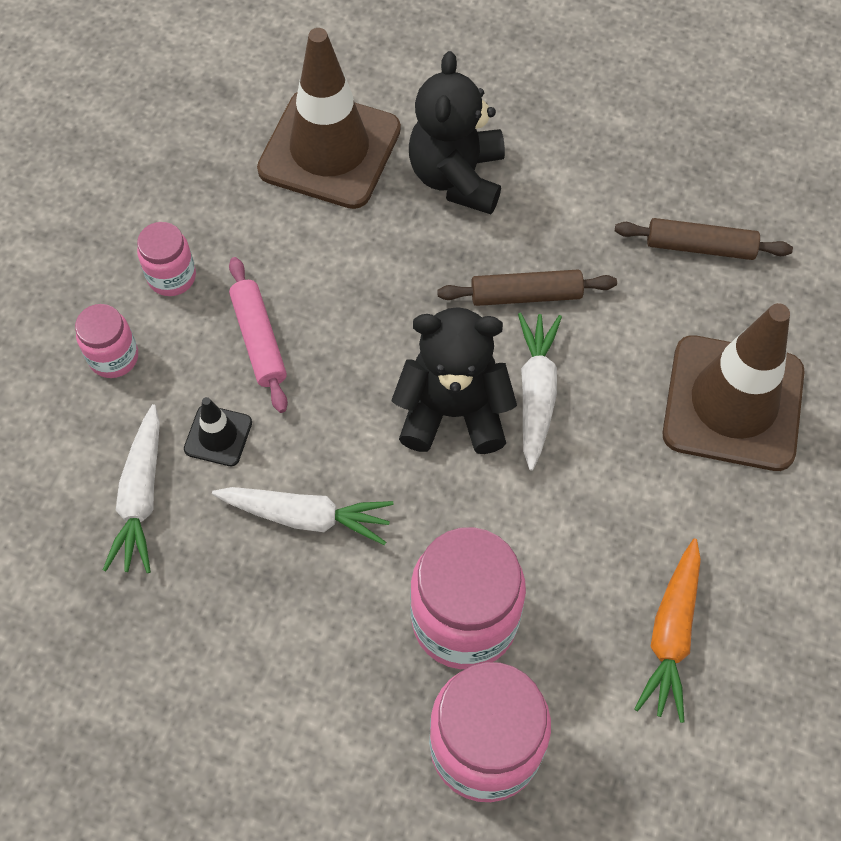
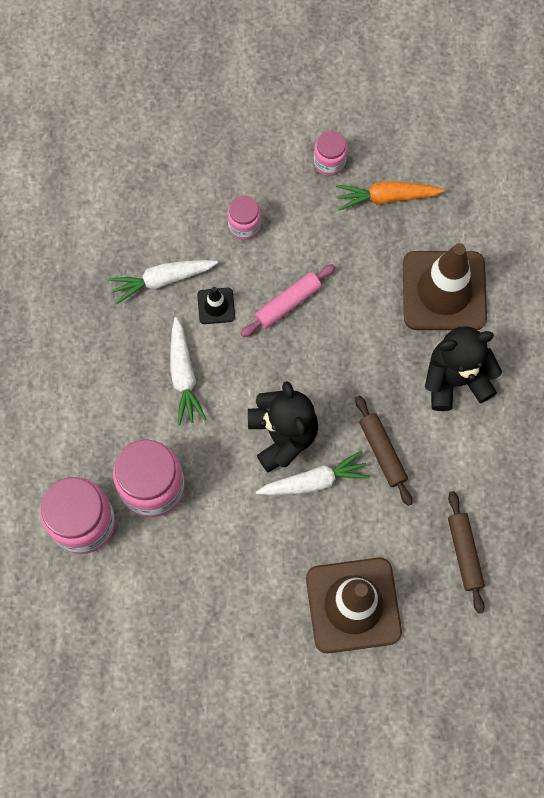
camera: 70 degrees right, 10 degrees up
(172, 277) = (311, 235): pink jar -> pink jar (329, 162)
(671, 634) = (184, 608): orange carrot -> orange carrot (387, 197)

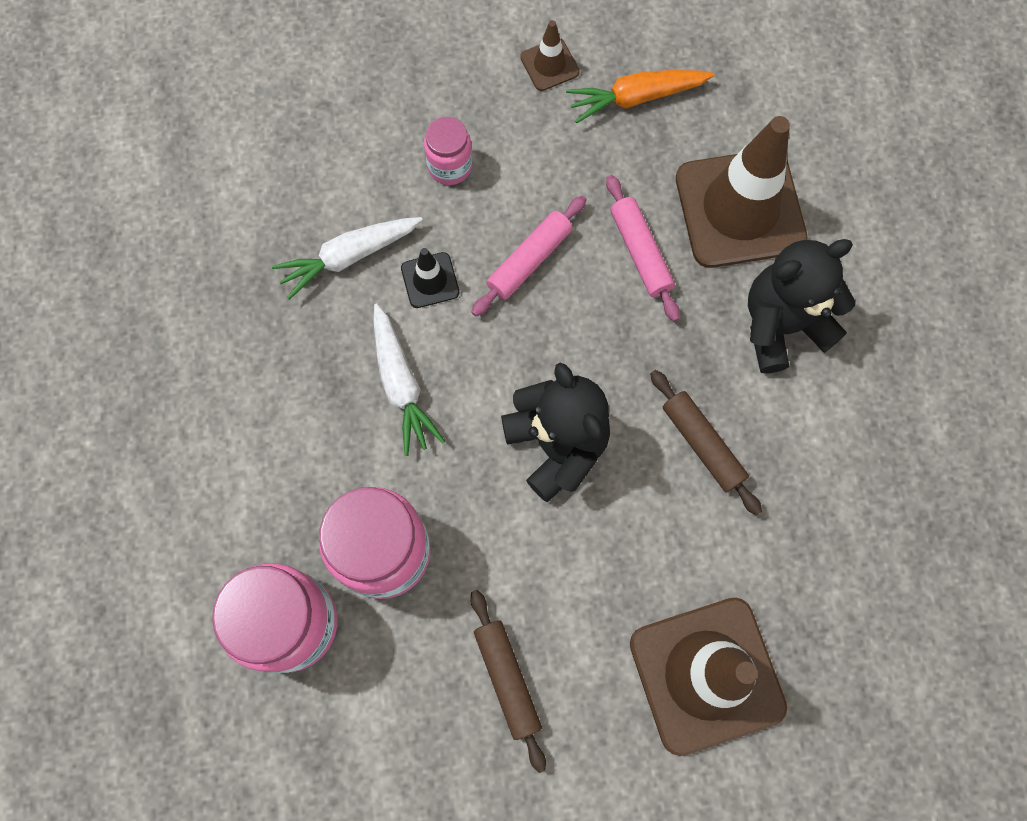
camera: 10 degrees left, 0 degrees up
(314, 481) = (614, 502): white carrot -> none
(329, 162) = (549, 65): pink jar -> brown traffic cone
(367, 310) = (640, 252): none -> pink rolling pin
(464, 553) = (849, 569): brown rolling pin -> brown rolling pin (507, 679)

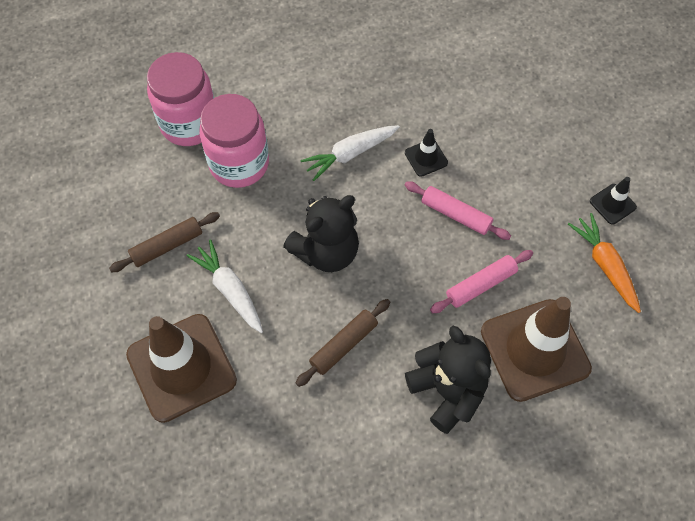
camera: 80 degrees right, 10 degrees down
(349, 257) = (431, 110): white carrot -> white carrot (230, 290)
(450, 166) = (513, 155): pink jar -> none
(549, 65) = (612, 204): brown traffic cone -> black traffic cone

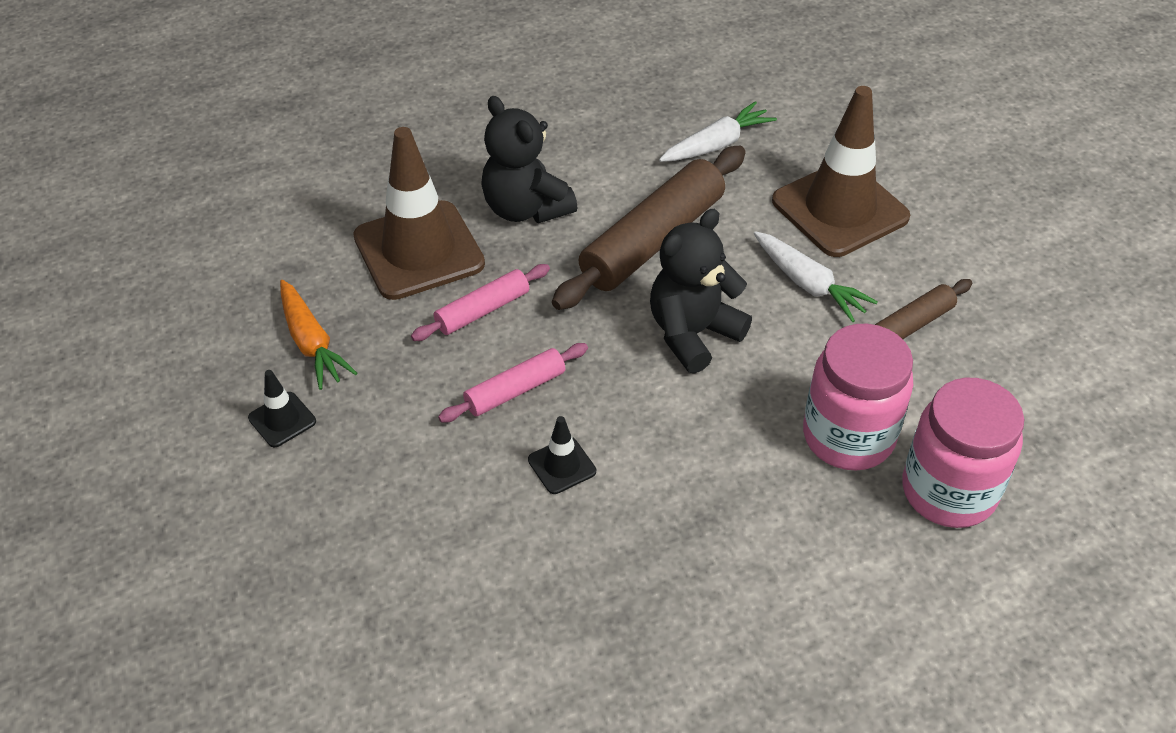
camera: 175 degrees right, 15 degrees down
(343, 345) = (653, 240): brown rolling pin -> brown rolling pin, size x1.88
(350, 154) = (681, 463): white carrot -> white carrot (716, 144)
(455, 214) = (515, 390): pink rolling pin -> pink rolling pin turned 60 degrees counterclockwise

